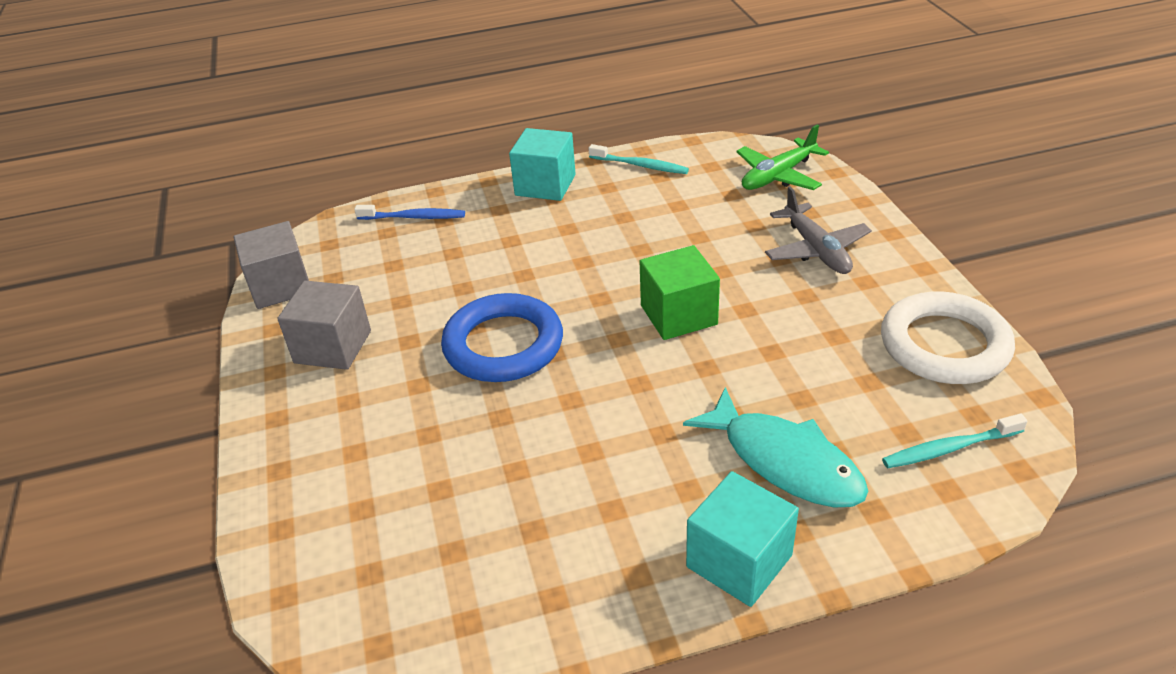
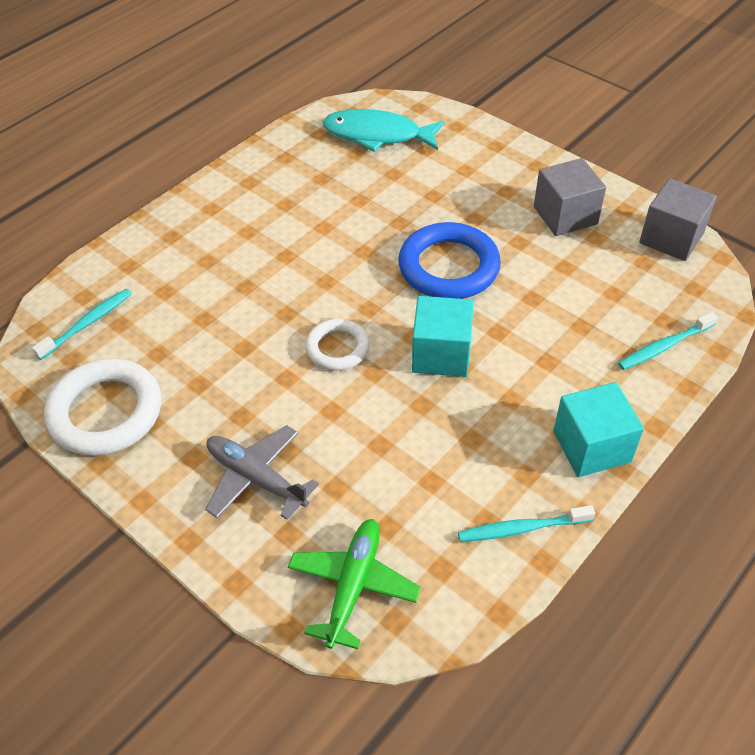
camera: 145 degrees right, 10 degrees up
(414, 217) = (664, 346): blue toothbrush -> turquoise toothbrush
(678, 315) = (337, 348): green cube -> white ring
(739, 561) = (197, 209): turquoise cube -> turquoise cube (441, 354)
(784, 461) = (196, 270): turquoise fish -> turquoise fish (377, 135)

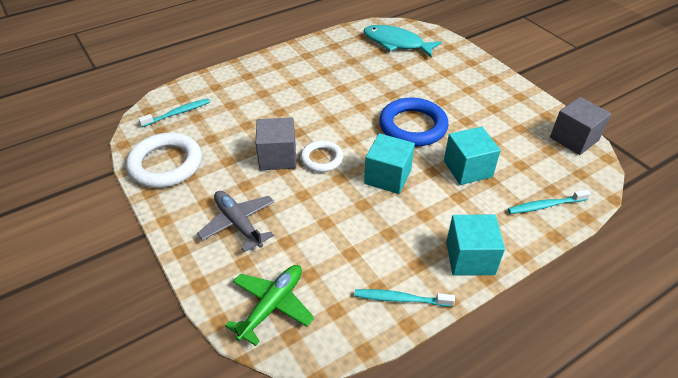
camera: 15 degrees right, 5 degrees down
(546, 316) = (467, 169): none -> turquoise cube
(565, 215) = (503, 111): grey cube -> grey cube (277, 157)

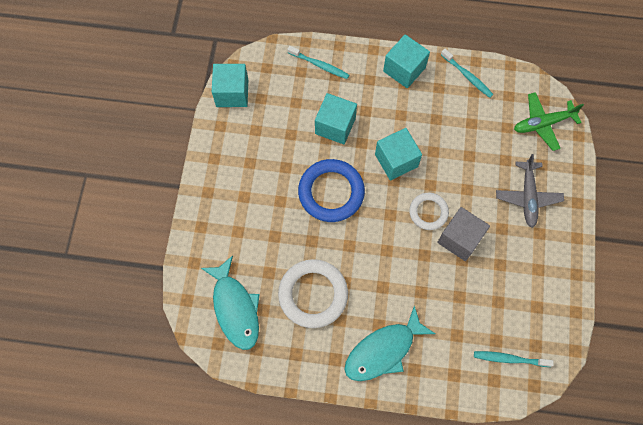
camera: 140 degrees left, 25 degrees up
(165, 164) = (550, 296): white ring -> white ring (313, 294)
(278, 73) = (383, 350): none -> turquoise fish
(574, 139) = (232, 93): grey cube -> turquoise cube

